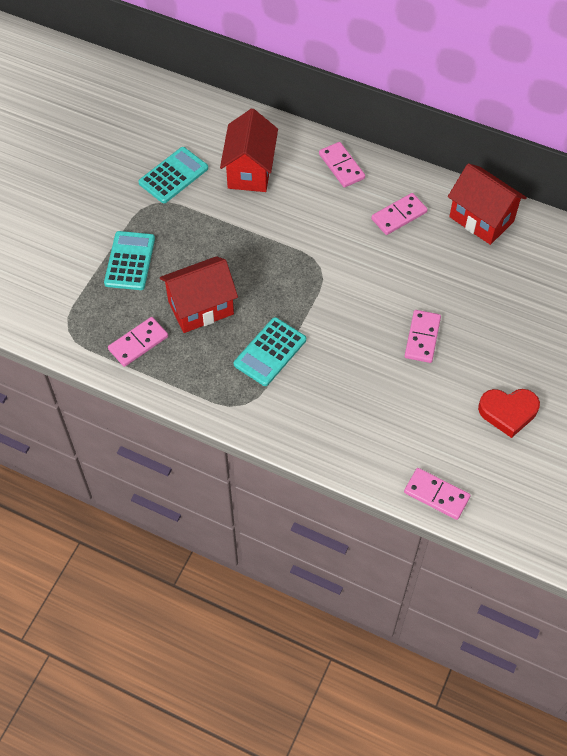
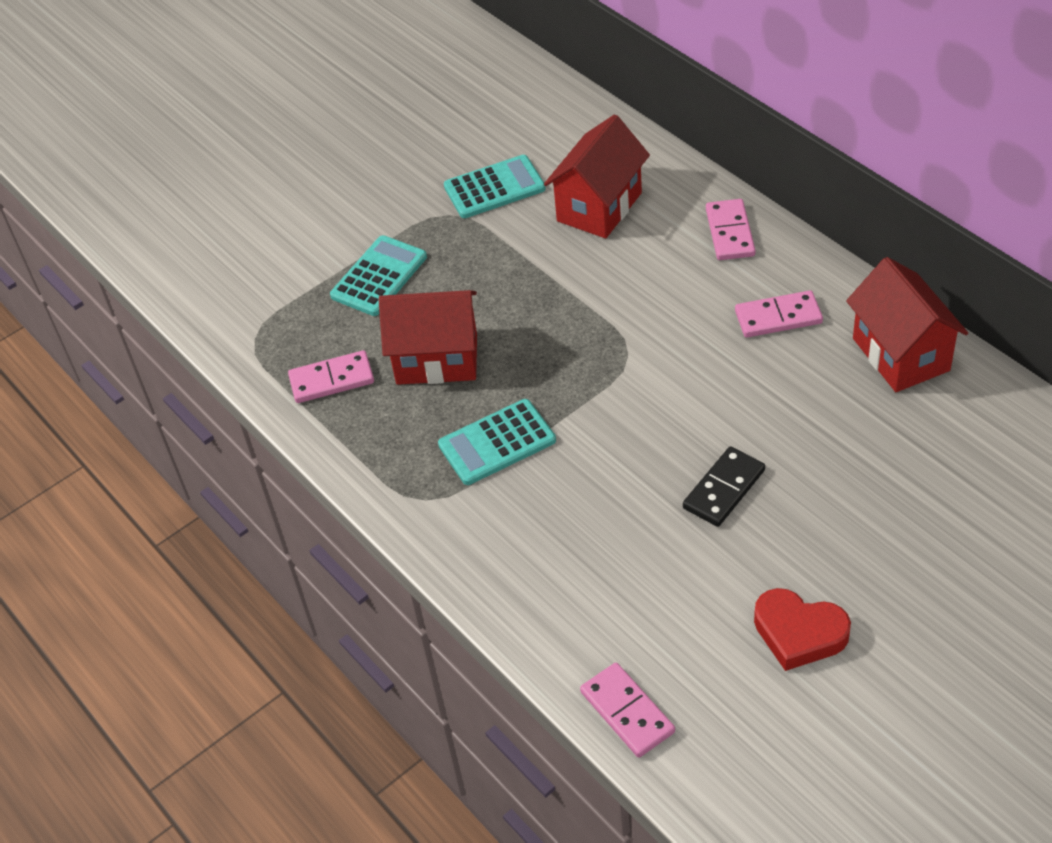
camera: 30 degrees right, 10 degrees down
(422, 338) = (724, 489): pink domino -> black domino

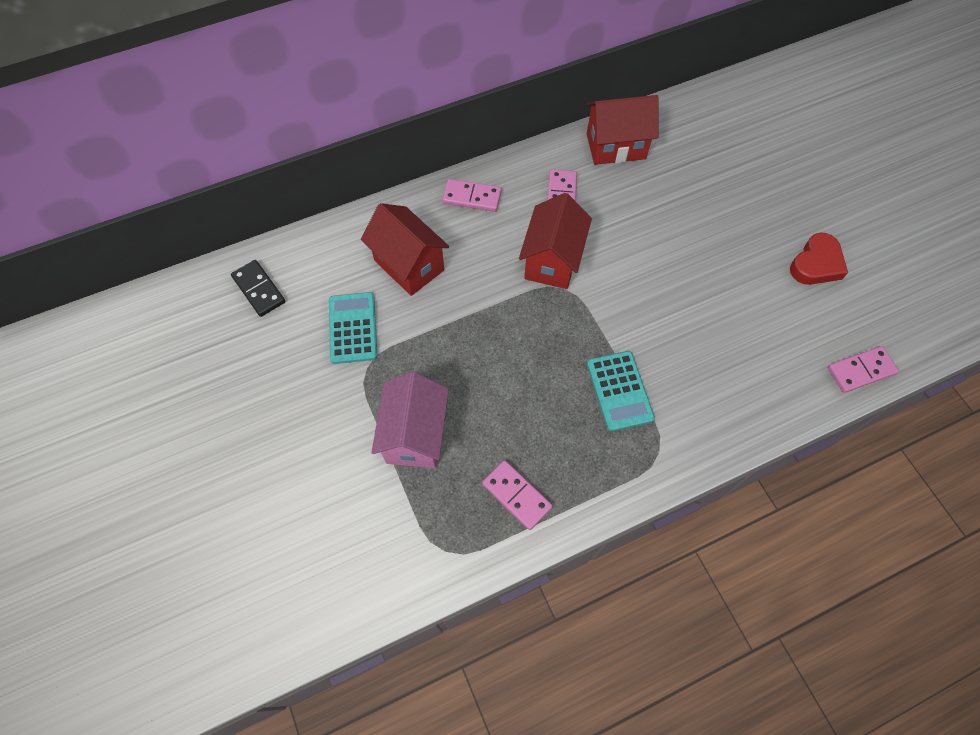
camera: 80 degrees left, 15 degrees up
(331, 380) = (516, 495): pink domino -> pink domino turned 45 degrees counterclockwise
(379, 276) = (415, 435): turquoise calculator -> pink house
(437, 359) = (523, 412): red house -> red house (552, 260)
(724, 489) = (698, 268): black domino -> black domino (259, 289)

